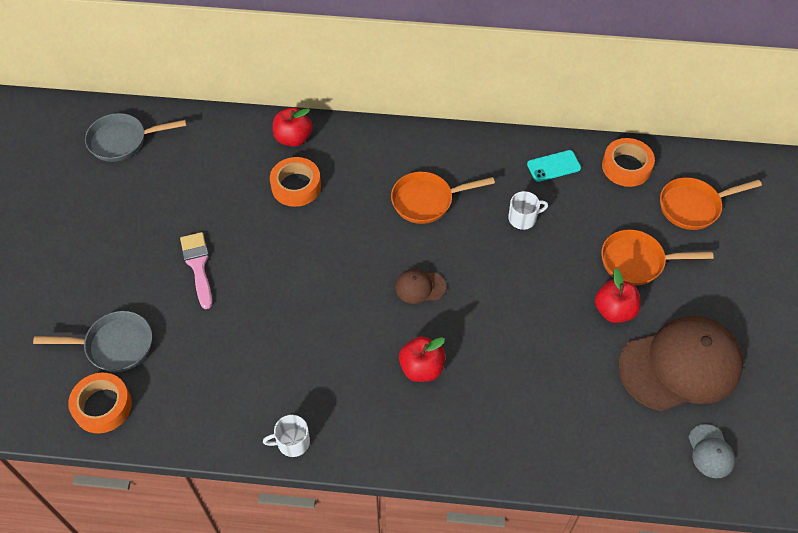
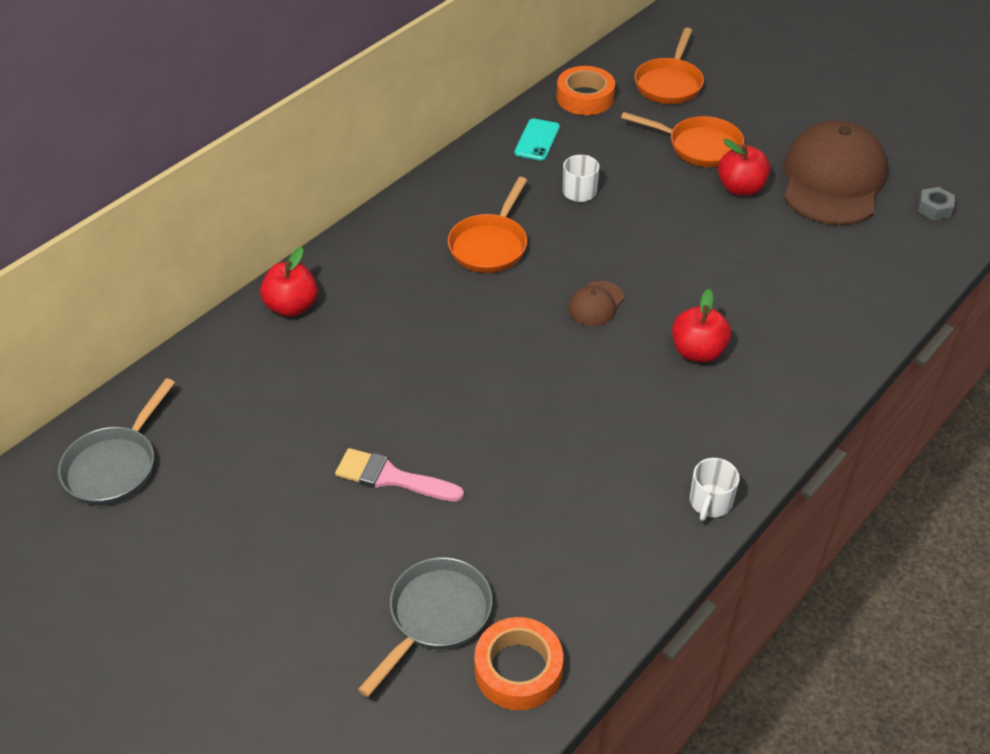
camera: 55 degrees left, 10 degrees down
(296, 186) = (363, 336): orange tape -> none
(637, 261) = (698, 146): orange pan -> orange pan turned 105 degrees counterclockwise
(710, 451) = (934, 209): grey cap -> grey nut

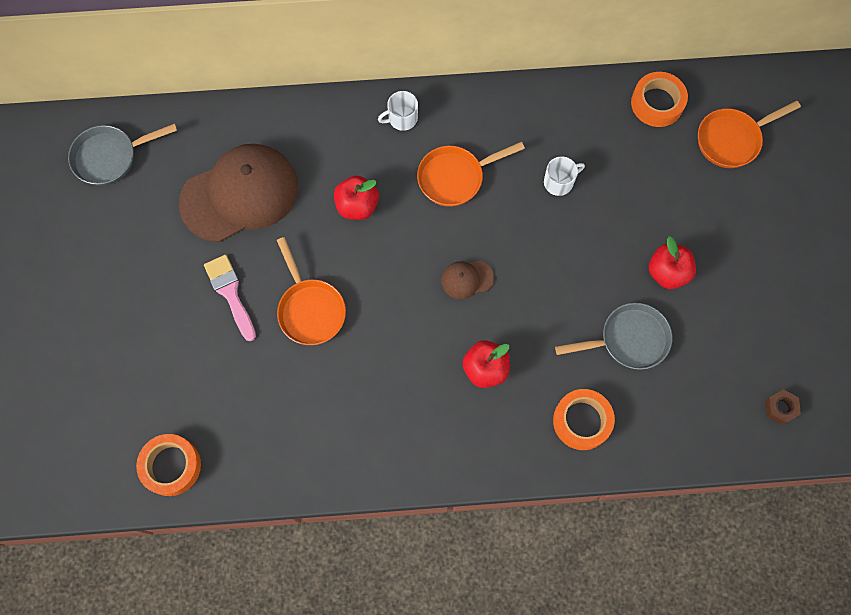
camera: 45 degrees right, 25 degrees up
(292, 306) = (297, 124): red apple -> red apple (357, 206)
(435, 617) = (165, 398): grey pan -> grey pan (628, 340)
(537, 140) = (581, 114): turquoise phone -> none
(698, 146) = (683, 213): orange pan -> orange pan (310, 309)
(710, 502) = (372, 470): white mug -> white mug (402, 118)
(819, 326) = (582, 421): none -> orange tape
(833, 180) = (740, 322): brown cap -> brown cap (240, 194)
(934, 209) = (780, 408): grey nut -> brown nut

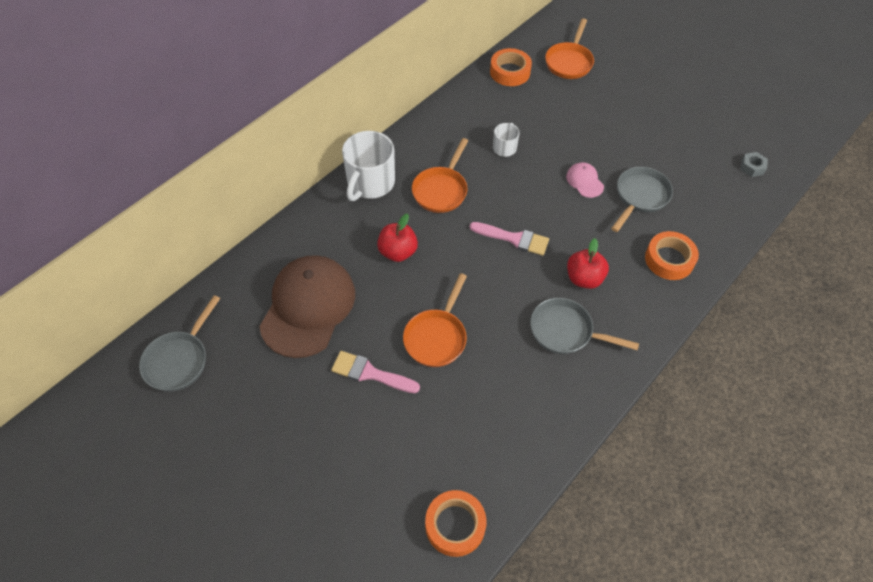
camera: 45 degrees left, 15 degrees down
(310, 309) = (437, 337): orange pan -> orange pan turned 90 degrees clockwise
(402, 118) = (370, 183): white mug -> white mug, size x1.92
(416, 400) = (566, 331): none -> grey pan
(467, 279) = (514, 239): brown cap -> pink brush
(595, 279) = (584, 181): none -> pink cap
(667, 272) = (617, 148): red apple -> none
(780, 408) = (752, 167): brown nut -> grey nut

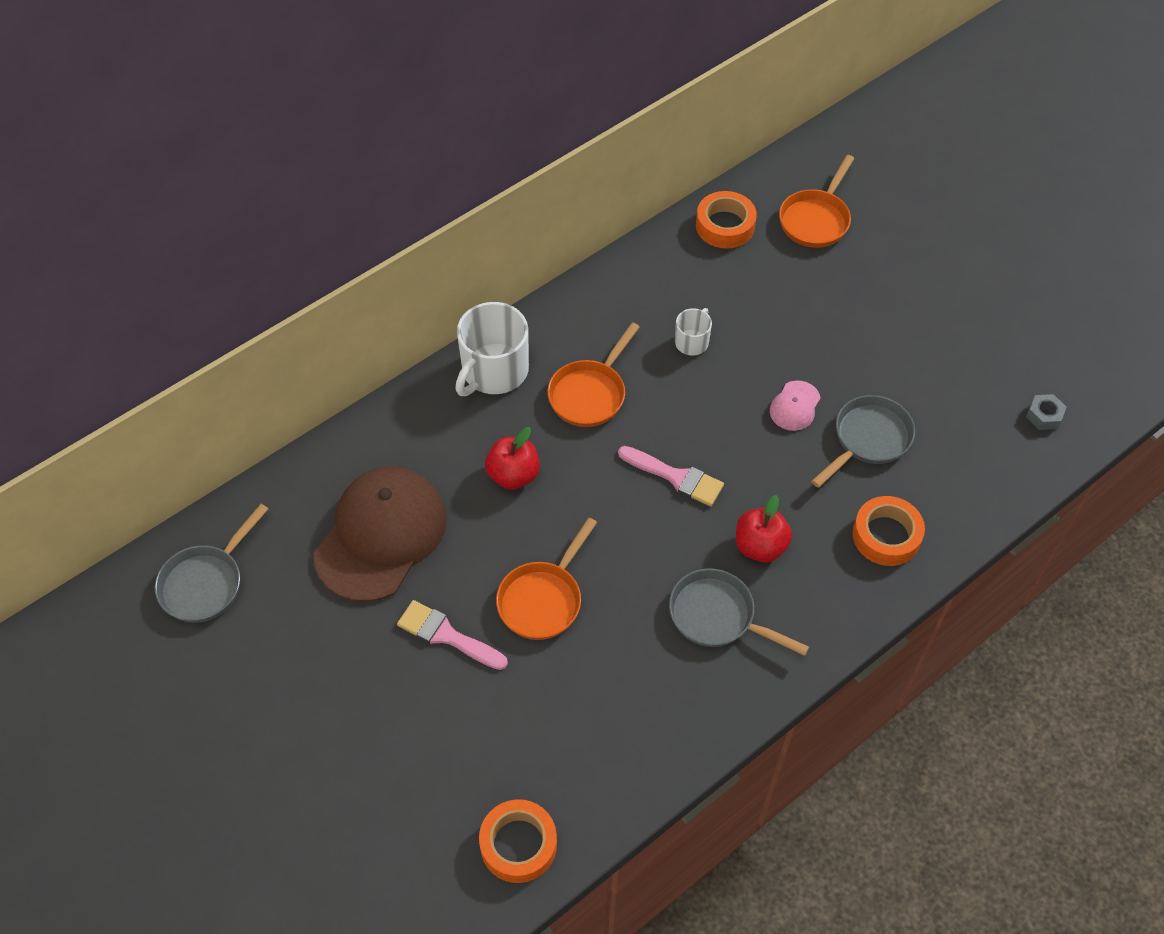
camera: 10 degrees right, 0 degrees up
(584, 181) = (795, 406): pink cap -> pink cap turned 135 degrees counterclockwise

